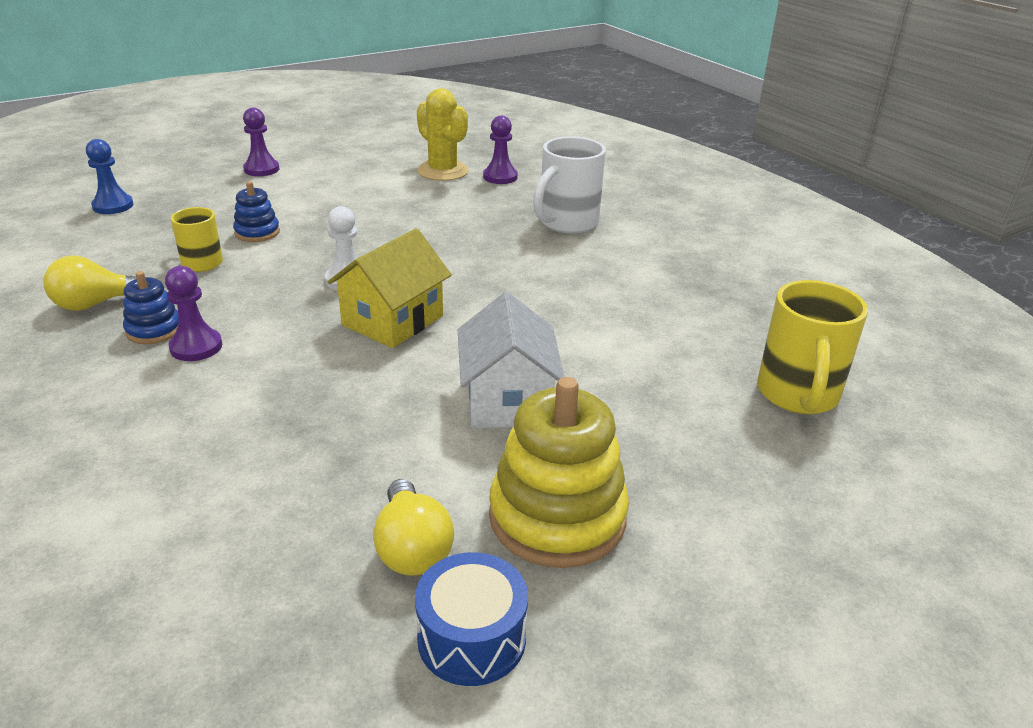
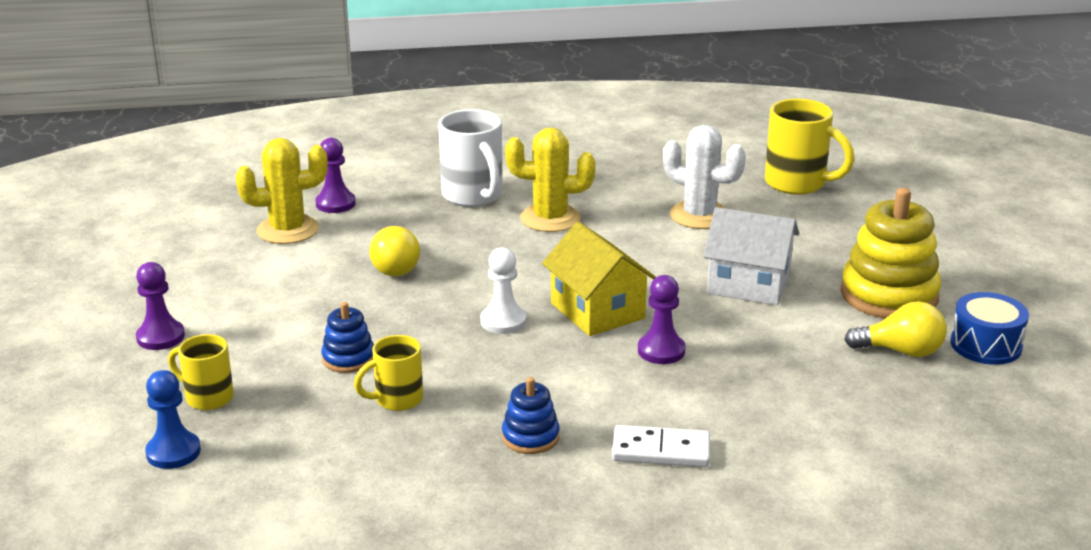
camera: 65 degrees left, 5 degrees down
(95, 304) = (447, 471): yellow light bulb -> yellow light bulb (396, 267)
(140, 402) = (660, 451): none -> white domino
(186, 200) = (207, 397): none -> yellow mug
(196, 347) = (579, 415): purple pawn -> purple pawn (661, 351)
(557, 264) = (550, 218): none -> yellow cactus
(643, 342) = (699, 215): none -> white cactus

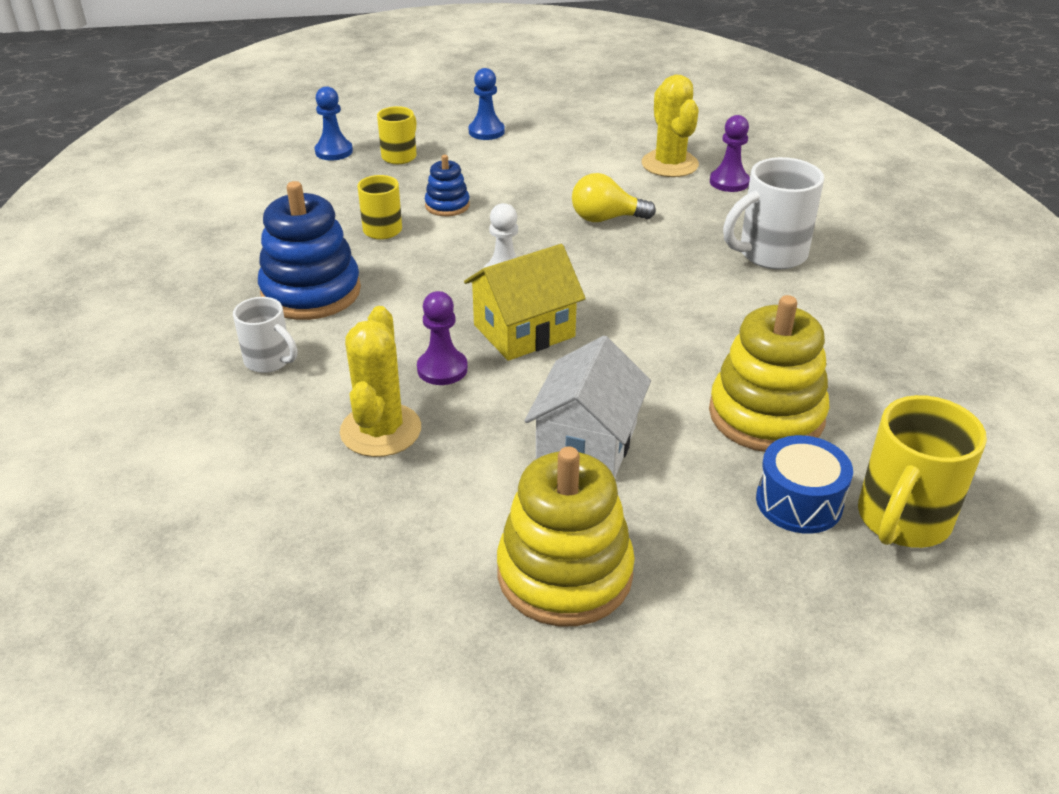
camera: 90 degrees right, 10 degrees up
(160, 337) = (486, 131): purple pawn -> blue pawn
(530, 437) = (311, 292): blue stacking toy -> blue stacking toy, size x1.96
(550, 218) = (728, 303): yellow cactus -> yellow cactus (380, 430)
(660, 451) = (269, 361): white domino -> white mug
(699, 215) = (766, 415): white cactus -> yellow stacking toy
(901, 351) = (421, 562): yellow light bulb -> none
(985, 345) = (427, 657): blue drum -> blue drum (799, 502)

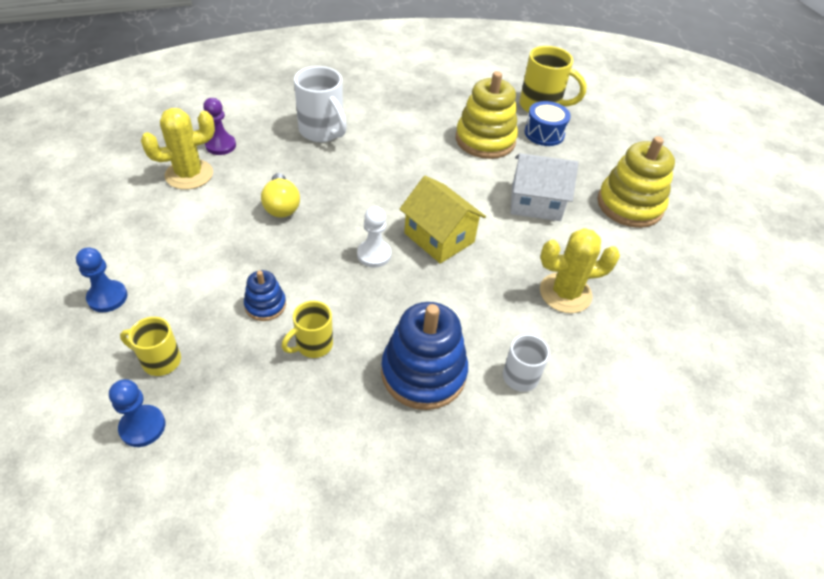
camera: 105 degrees left, 10 degrees up
(442, 369) = (494, 273): purple pawn -> none

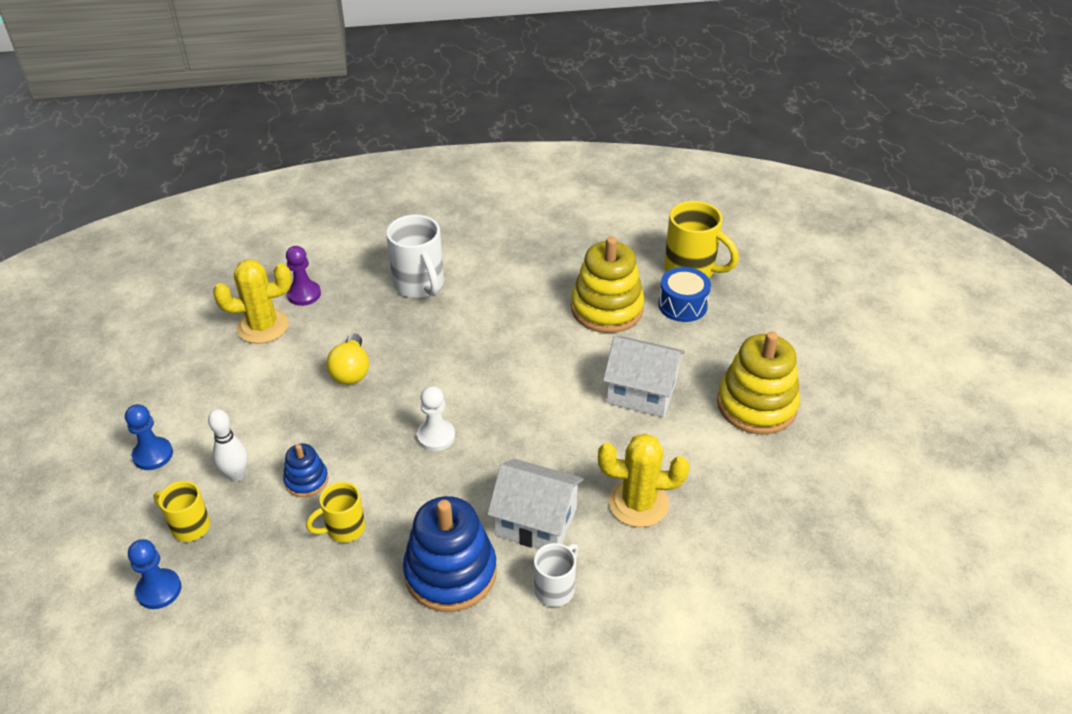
camera: 15 degrees right, 5 degrees down
(196, 307) = (236, 475): none -> white bowling pin
(439, 237) = (514, 424): yellow house -> none
(484, 318) = (536, 522): none -> white house

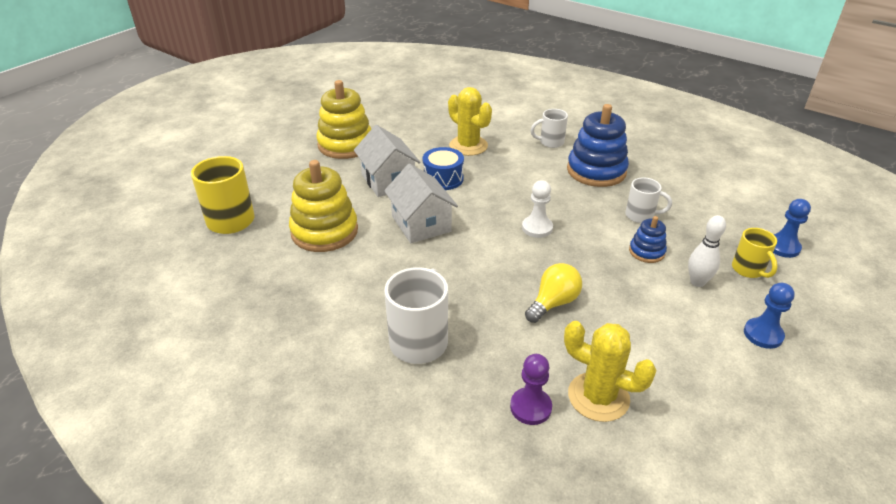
camera: 135 degrees left, 5 degrees down
(343, 529) = (641, 216): yellow mug -> white mug
(536, 522) = (528, 165): white house -> white house (421, 224)
(682, 305) = (280, 204): blue drum -> blue drum (443, 178)

